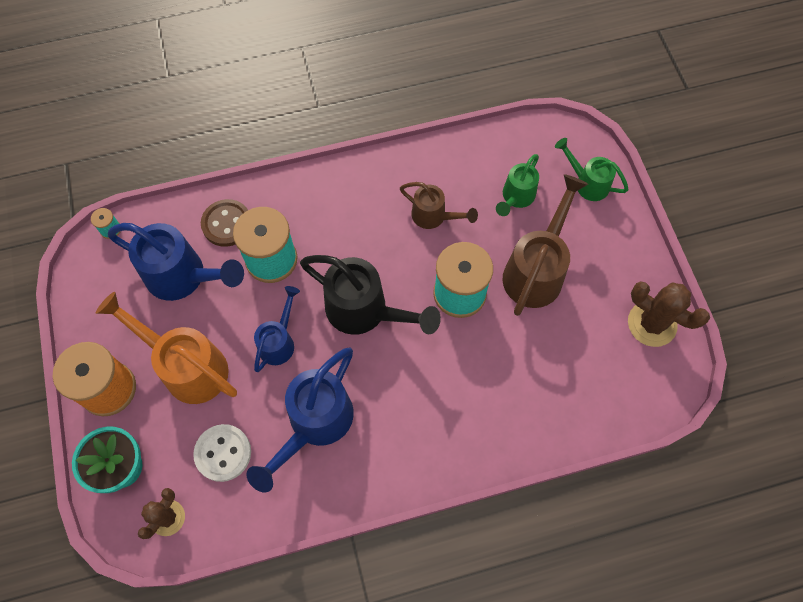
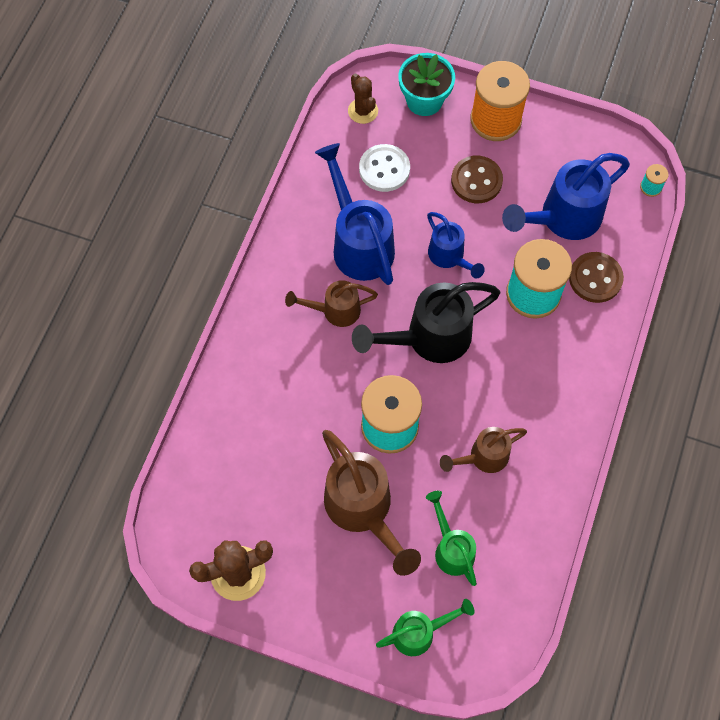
camera: 125 degrees right, 0 degrees up
(187, 366) = (476, 181): orange watering can -> brown button
(393, 400) = (334, 311): none -> brown watering can

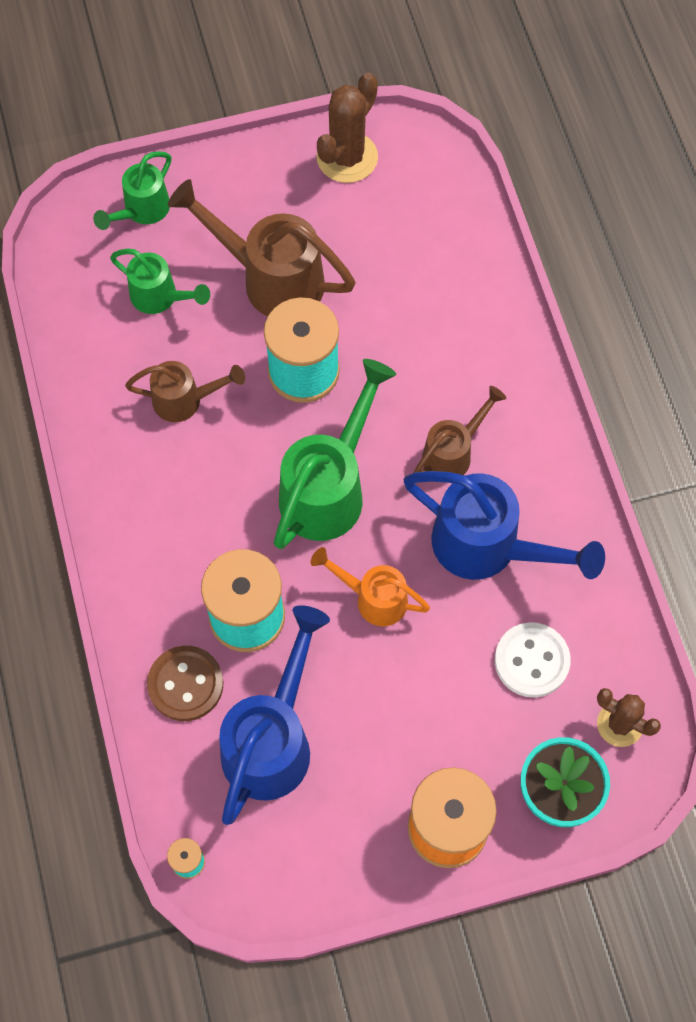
camera: 145 degrees right, 0 degrees up
(428, 338) = (329, 487): black watering can -> green watering can
(449, 257) = (373, 598): blue watering can -> orange watering can
(476, 181) = (411, 721): brown button -> none
(482, 457) = (186, 400): brown watering can -> brown watering can turned 60 degrees clockwise

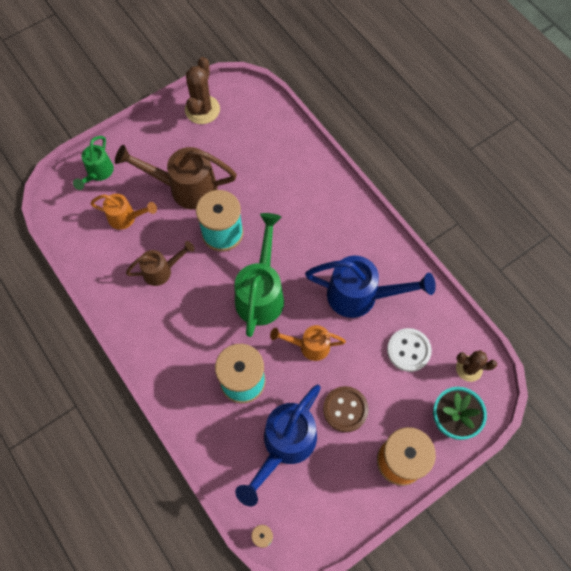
camera: 20 degrees left, 0 degrees up
(160, 298) = (126, 218): green watering can -> orange watering can
(185, 684) = (222, 433): brown button -> brown button (345, 409)
(273, 738) = (284, 446): blue watering can -> blue watering can turned 150 degrees counterclockwise
(453, 452) = (321, 250): brown watering can -> none

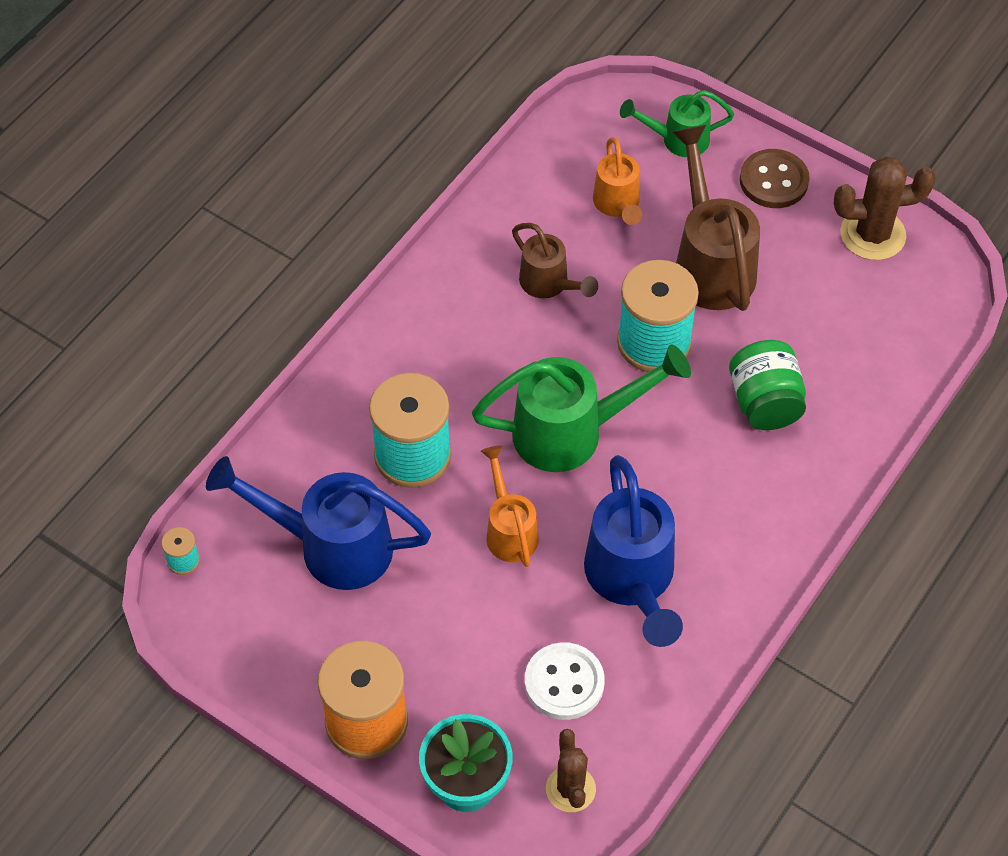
camera: 70 degrees right, 10 degrees down
(280, 196) = (765, 403): none -> green jar
(345, 409) = (422, 615): brown button -> brown button (774, 181)

